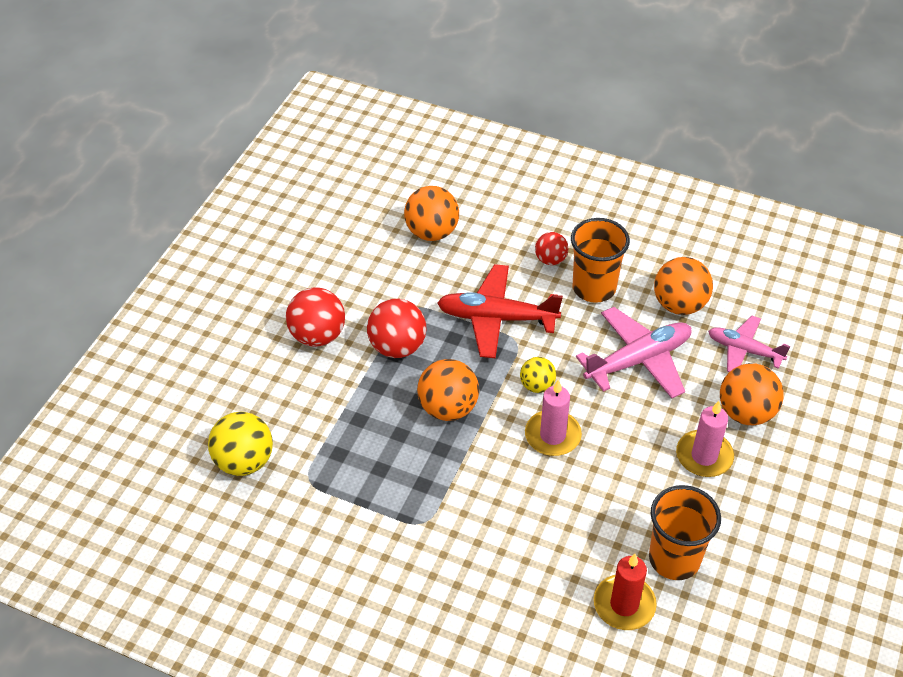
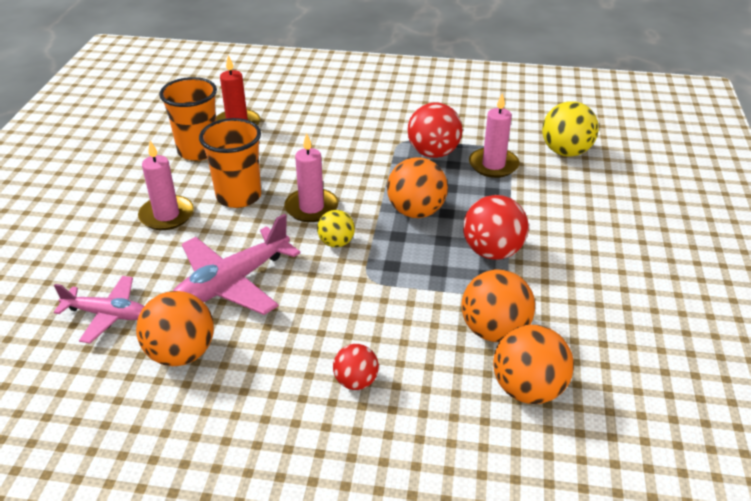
camera: 165 degrees right, 10 degrees down
(318, 335) = (579, 247): red ball -> red ball (433, 153)
(337, 458) = (493, 165): none -> pink candle
(496, 318) = (400, 297): red plane -> none
(594, 288) = (292, 354): orange cup -> orange cup (239, 196)
(746, 412) = (118, 255): orange ball -> orange ball (494, 330)

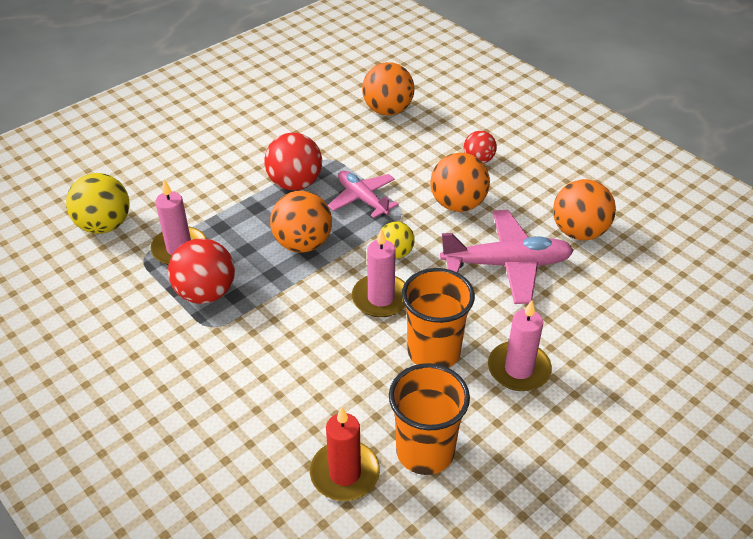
camera: 140 degrees left, 5 degrees up
(107, 314) = (621, 291): pink plane -> pink plane (362, 199)
(494, 330) = (365, 142): orange ball -> orange ball (458, 204)

